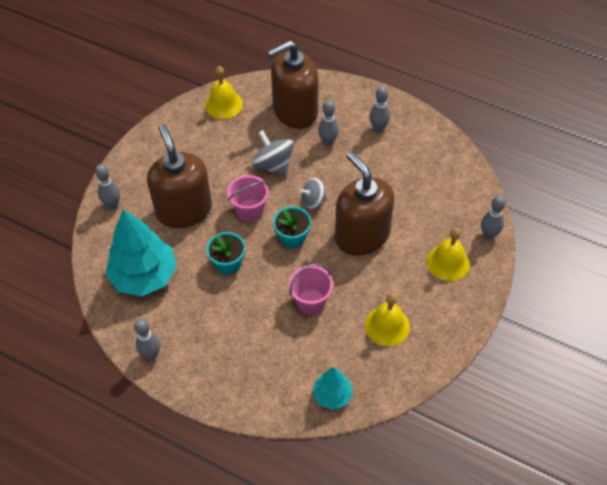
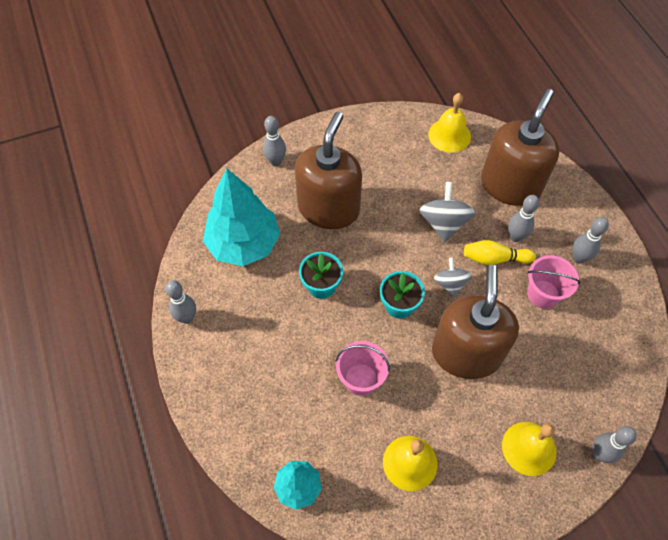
camera: 40 degrees right, 5 degrees up
(249, 210) = (384, 250): pink bucket -> pink bucket (543, 294)
(295, 111) = (510, 185): brown soap dispenser -> brown soap dispenser turned 105 degrees clockwise
(313, 200) = (450, 284): grey spinning top -> grey spinning top turned 60 degrees clockwise
(327, 165) = (494, 258): none -> yellow bowling pin

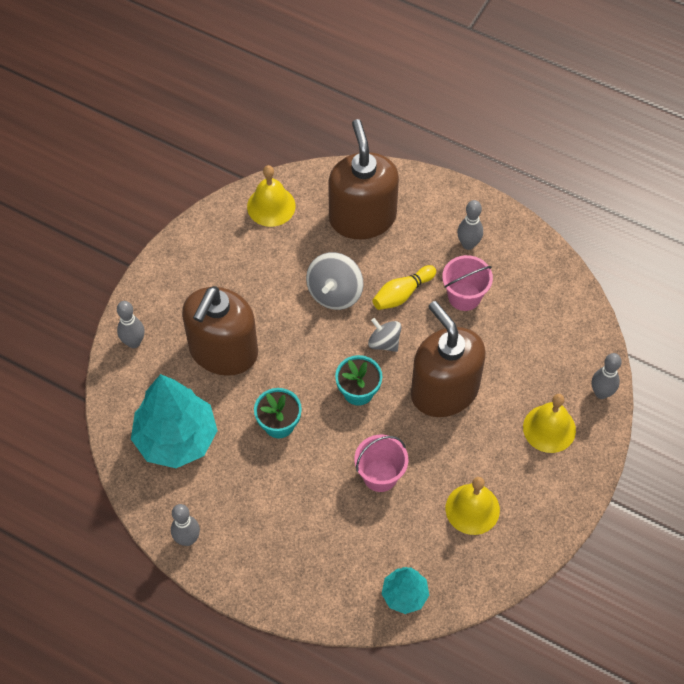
camera: 40 degrees left, 0 degrees up
(328, 208) = (223, 351): brown soap dispenser -> brown soap dispenser turned 135 degrees counterclockwise
(443, 223) = (335, 293): grey spinning top -> grey spinning top turned 120 degrees counterclockwise
(515, 237) = (404, 262): grey bowling pin -> none

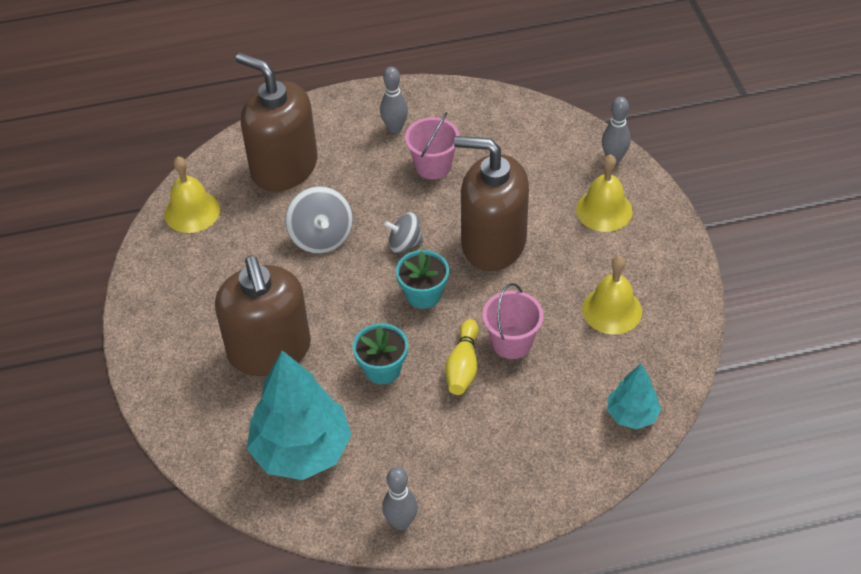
camera: 40 degrees left, 10 degrees down
(134, 342) = (175, 404): grey bowling pin -> none
(402, 294) = (380, 199): yellow bowling pin -> yellow bowling pin (463, 366)

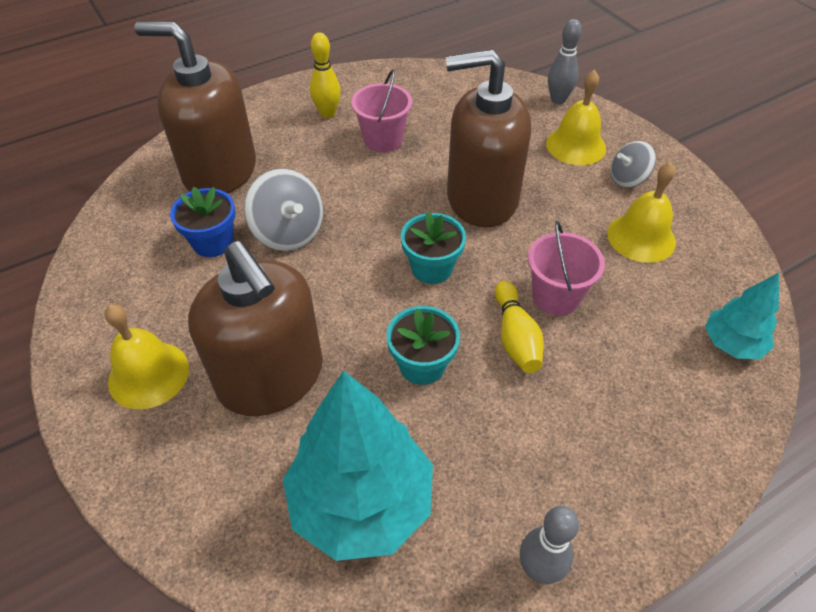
camera: 20 degrees left, 0 degrees up
(192, 211) = (123, 238): yellow bell -> yellow bell (148, 374)
(259, 231) = (213, 242): none -> blue flower pot
(395, 128) = (327, 114): grey bowling pin -> yellow bowling pin
(404, 243) = (386, 219): grey spinning top -> grey spinning top (628, 179)

